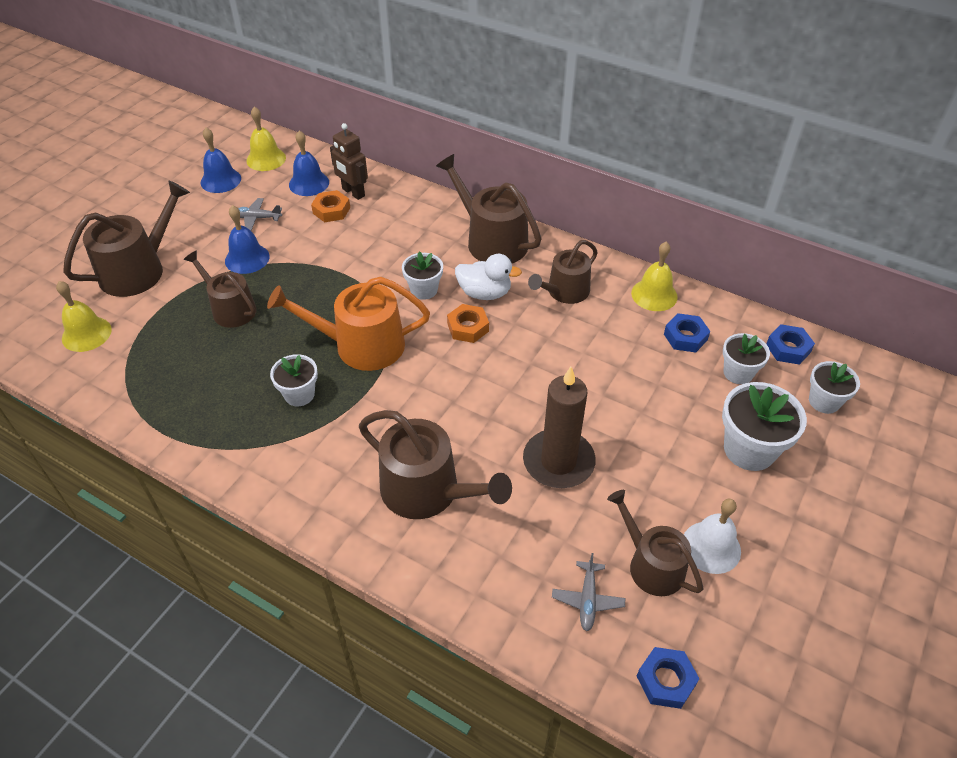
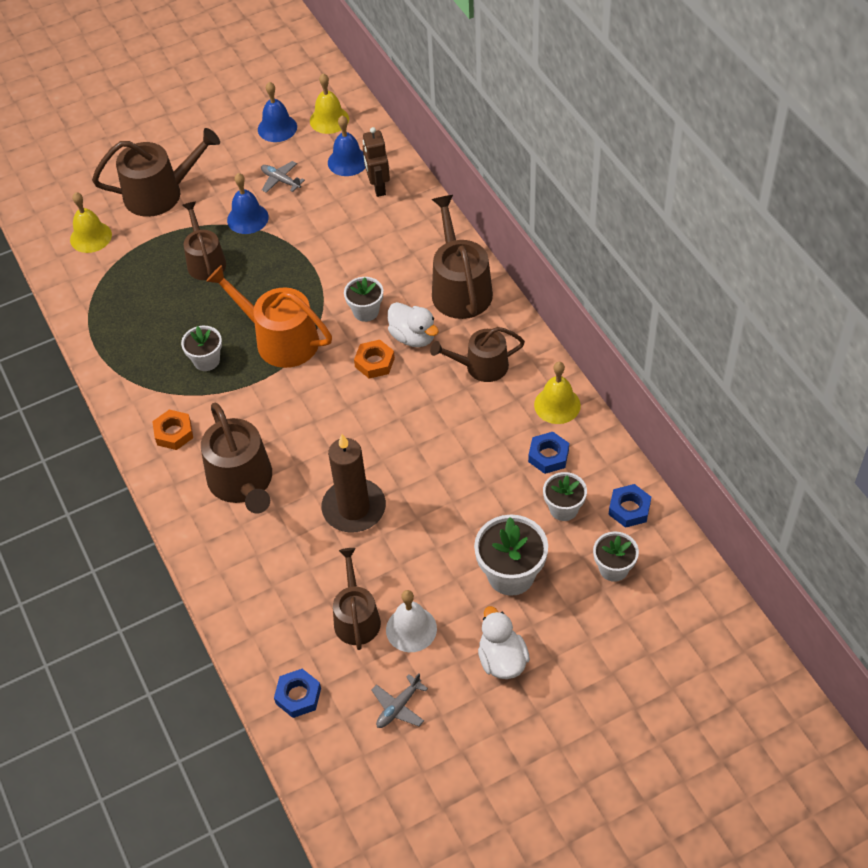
camera: 35 degrees right, 5 degrees up
(331, 210) = (347, 198): orange nut -> orange nut (174, 433)
(587, 600) = (291, 616): grey plane -> grey plane (398, 707)
(815, 530) = (502, 660): none -> white duck

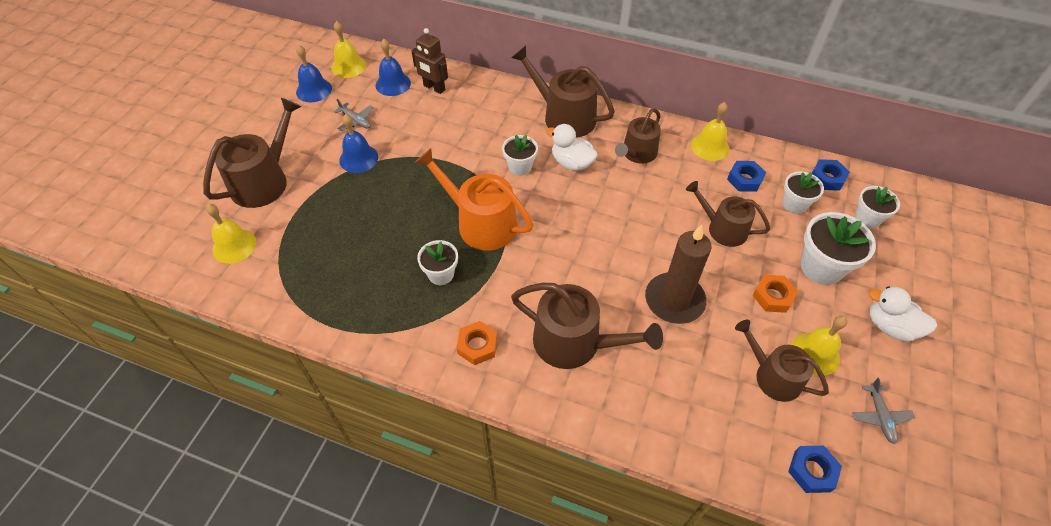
camera: 45 degrees left, 0 degrees up
(205, 261) = (357, 205): brown watering can -> brown watering can (722, 228)
(280, 180) = (356, 121): grey plane -> grey plane turned 135 degrees counterclockwise
(280, 339) = (480, 223): orange watering can -> orange watering can turned 45 degrees clockwise
(374, 362) = (566, 195): orange nut -> orange nut (773, 296)
(411, 629) = (815, 353): white bell -> yellow bell
(413, 337) = (572, 163): white duck -> white duck turned 150 degrees counterclockwise

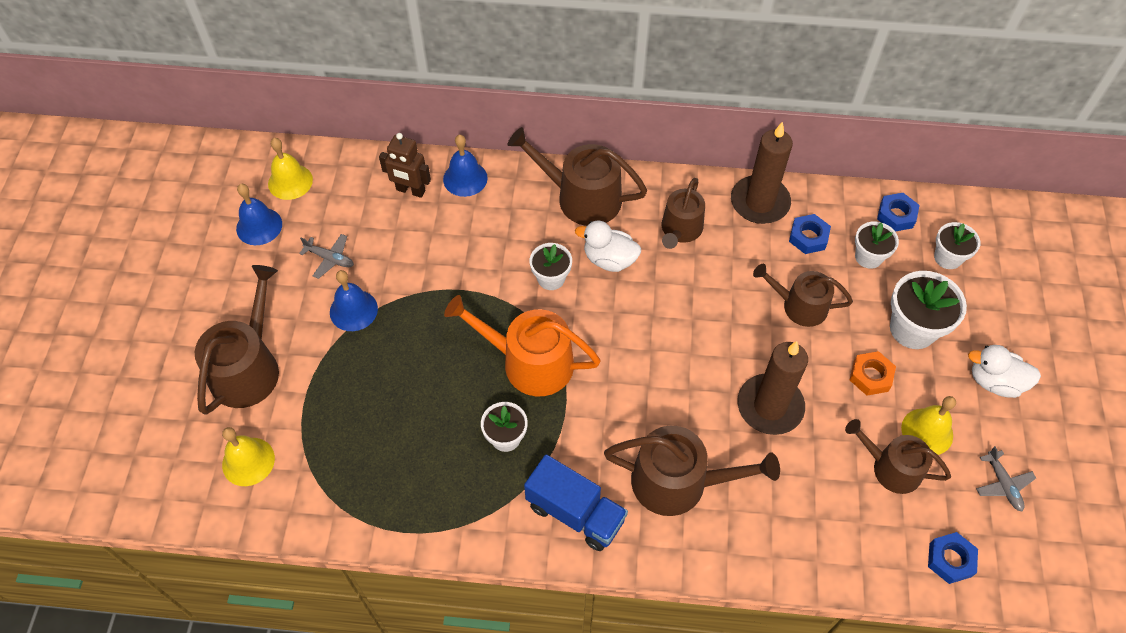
camera: 15 degrees left, 5 degrees up
(393, 84) = (357, 196): blue bell -> blue bell (465, 178)
(477, 345) = (575, 513): orange nut -> blue truck
(710, 147) = (759, 202): yellow bell -> brown candle

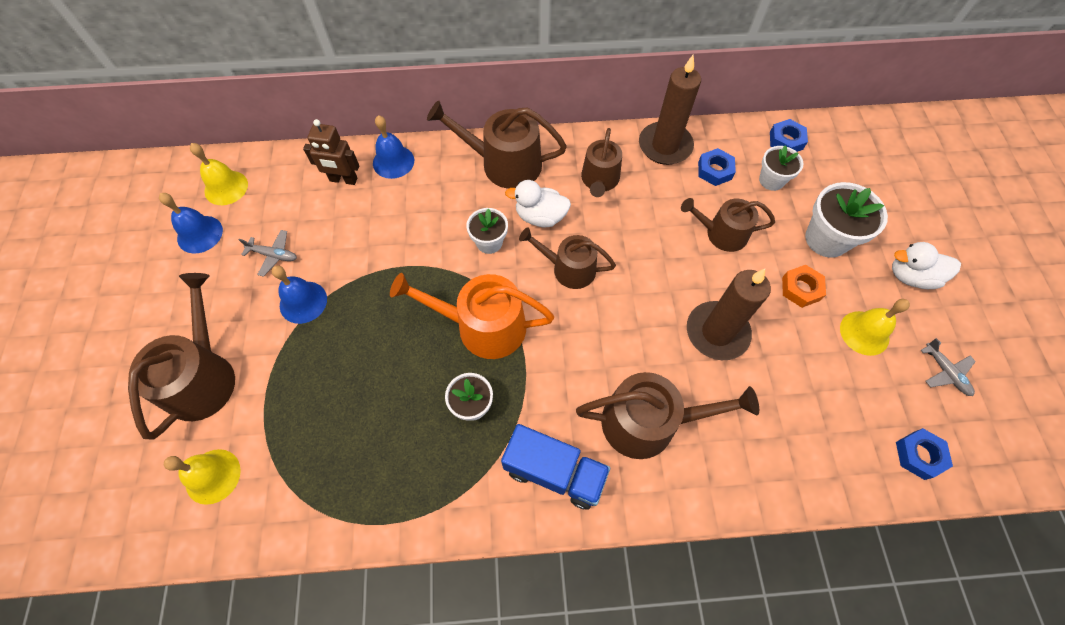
camera: 10 degrees left, 5 degrees up
(891, 468) = (841, 373): brown watering can -> brown watering can (568, 268)
(948, 257) = (839, 171): white flower pot -> none

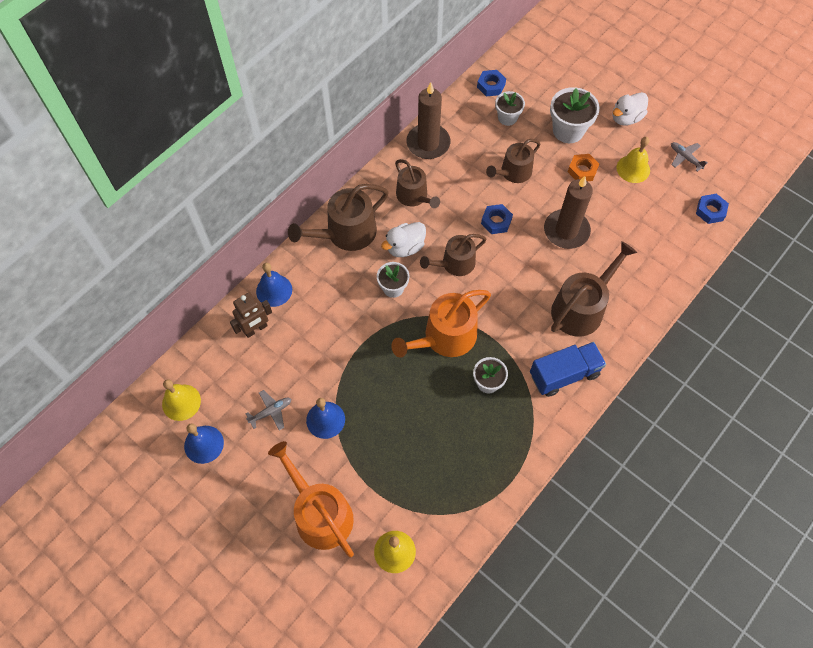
camera: 45 degrees left, 0 degrees up
(203, 376) = (319, 513): brown watering can -> orange watering can
(715, 170) = (471, 136): blue nut -> blue nut (496, 221)
(945, 372) = (685, 158): grey plane -> grey plane turned 150 degrees counterclockwise

